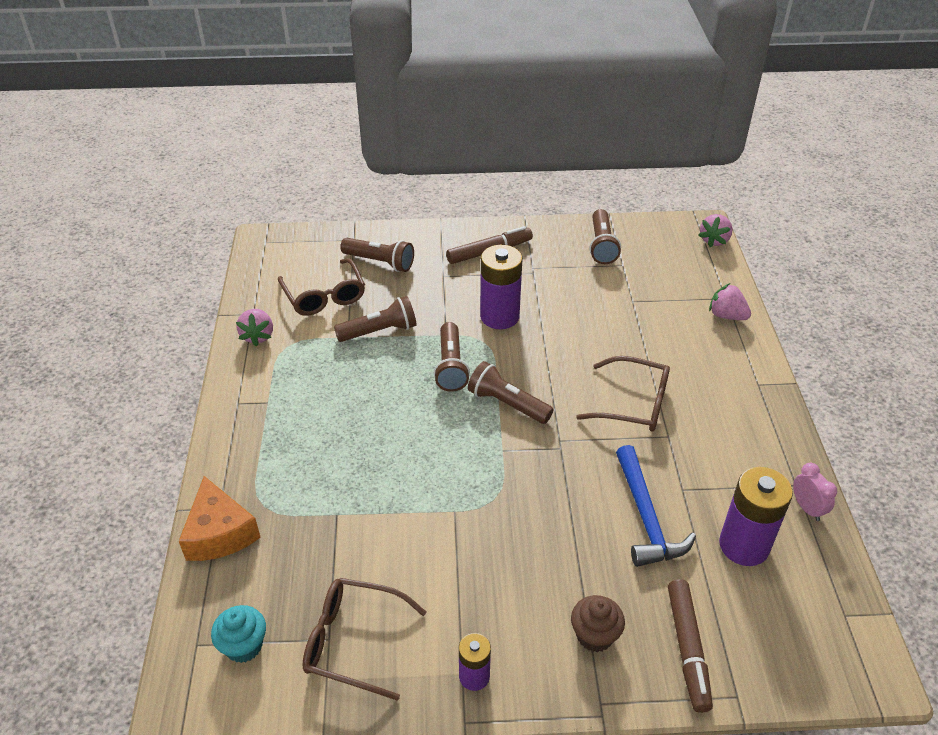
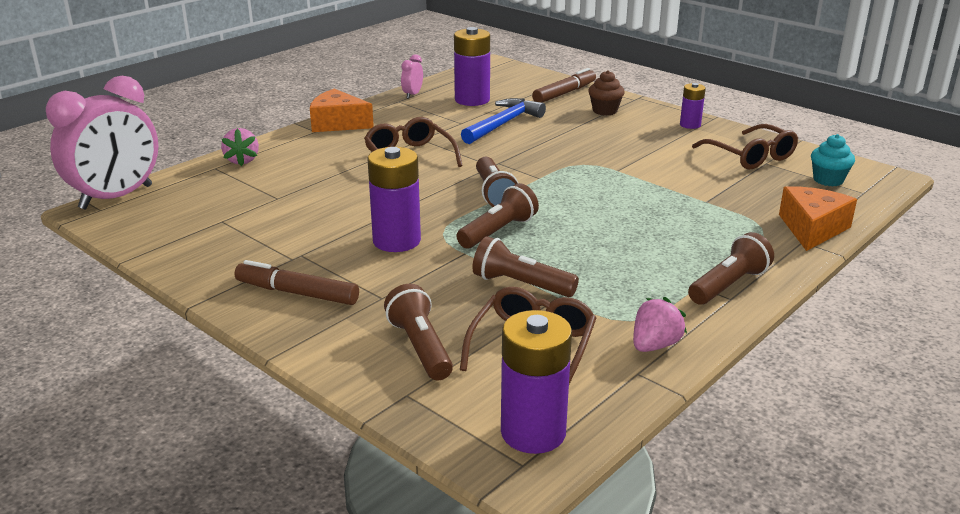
camera: 135 degrees left, 15 degrees down
(275, 256) = (533, 432): none -> purple battery
(602, 245) = (198, 241): brown flashlight -> brown flashlight (728, 285)
(714, 240) = (116, 197): pink strawberry -> pink clock
(765, 407) = (338, 123): none -> orange cheese

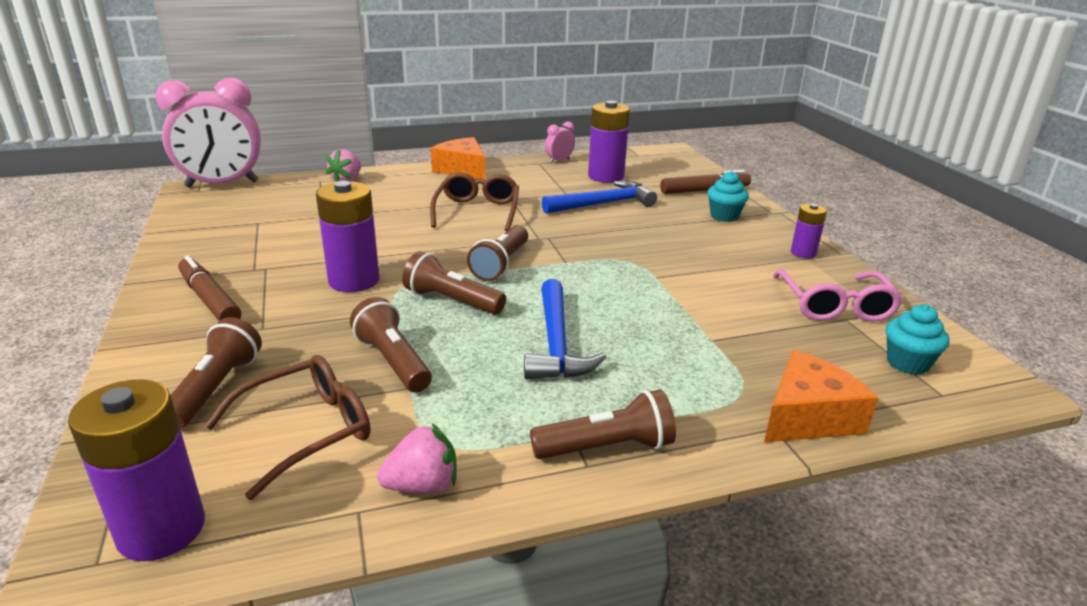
camera: 30 degrees right, 0 degrees up
(498, 231) = (451, 301): brown flashlight -> brown flashlight turned 135 degrees counterclockwise
(605, 111) = (724, 216): brown cupcake -> turquoise cupcake
(614, 236) = (556, 343): none -> blue hammer
(751, 156) = (835, 306): brown glasses -> pink glasses

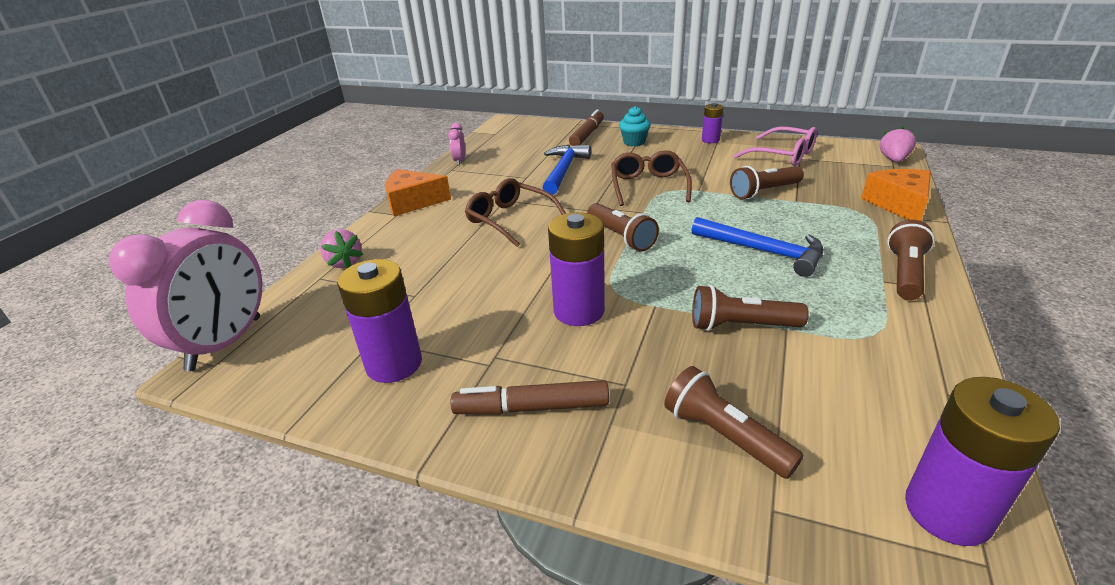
camera: 50 degrees left, 5 degrees up
(307, 430) = (826, 395): brown glasses -> brown glasses (648, 186)
(422, 485) = (924, 356): pink strawberry -> pink strawberry (893, 160)
(451, 301) = (662, 274): brown flashlight -> brown flashlight (764, 192)
(606, 176) = (516, 155): purple battery -> purple battery (394, 364)
(907, 363) = (858, 162): turquoise cupcake -> none

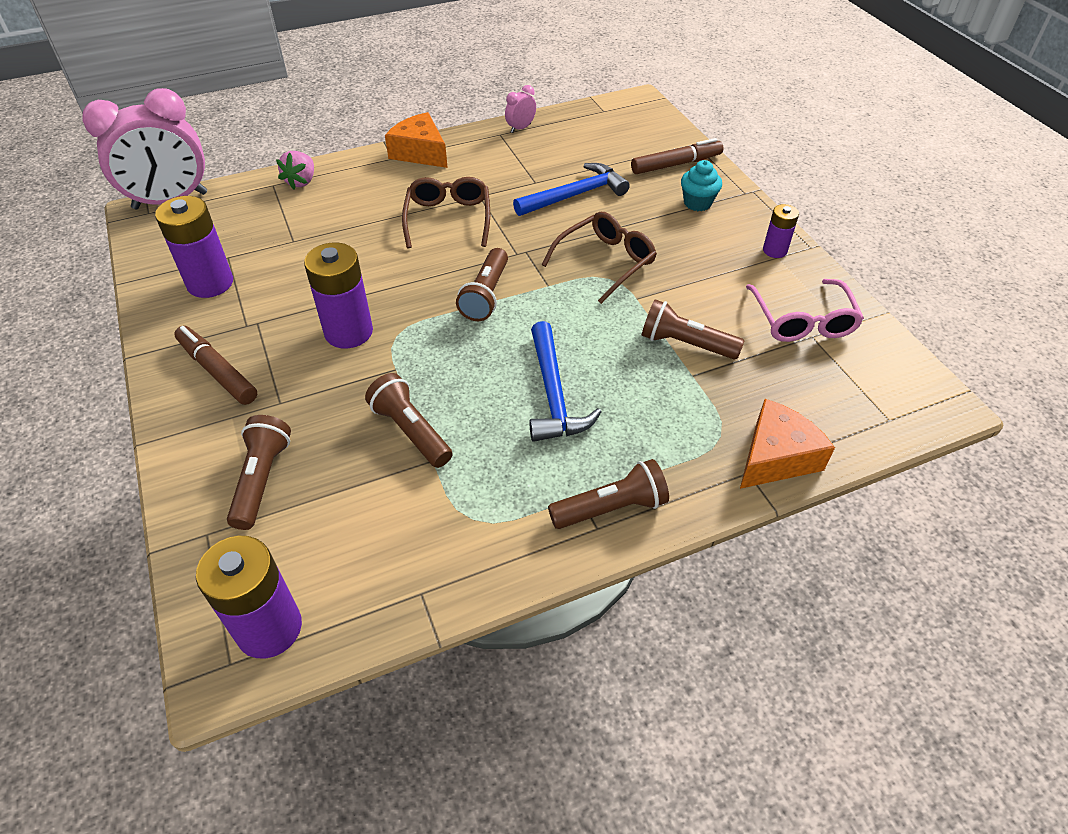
camera: 45 degrees right, 15 degrees up
(893, 160) = (909, 414): pink strawberry -> none

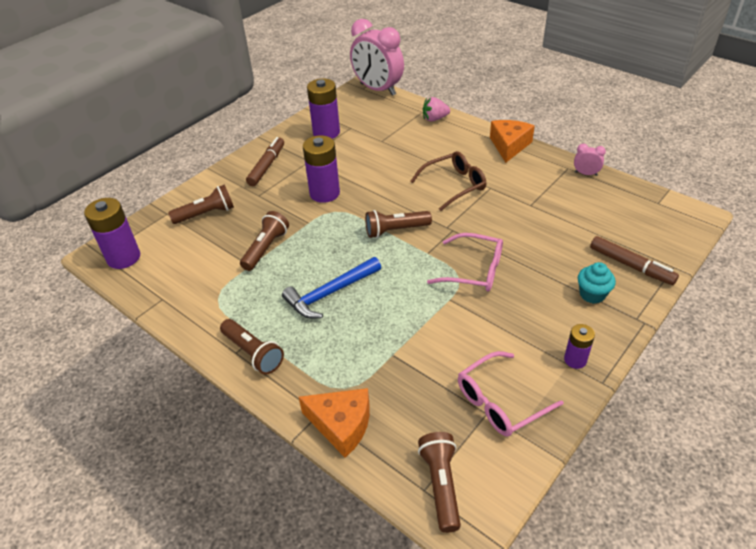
camera: 65 degrees right, 5 degrees down
(575, 195) = (535, 228): blue hammer -> none
(605, 262) = (474, 270): brown glasses -> pink glasses
(685, 344) = (421, 340): brown flashlight -> brown flashlight (441, 485)

